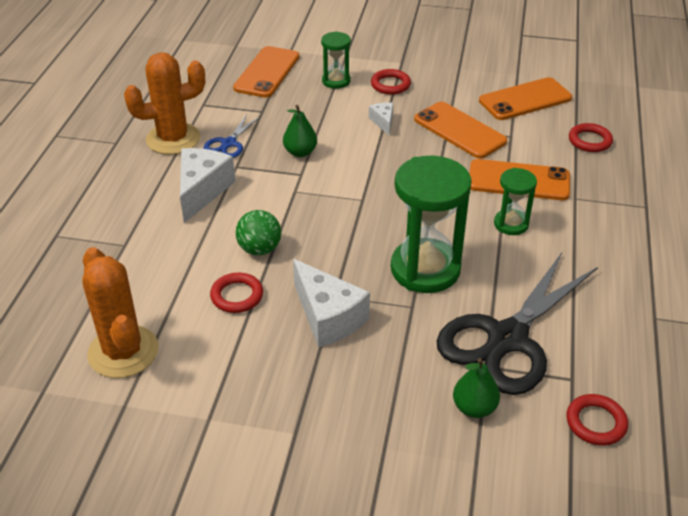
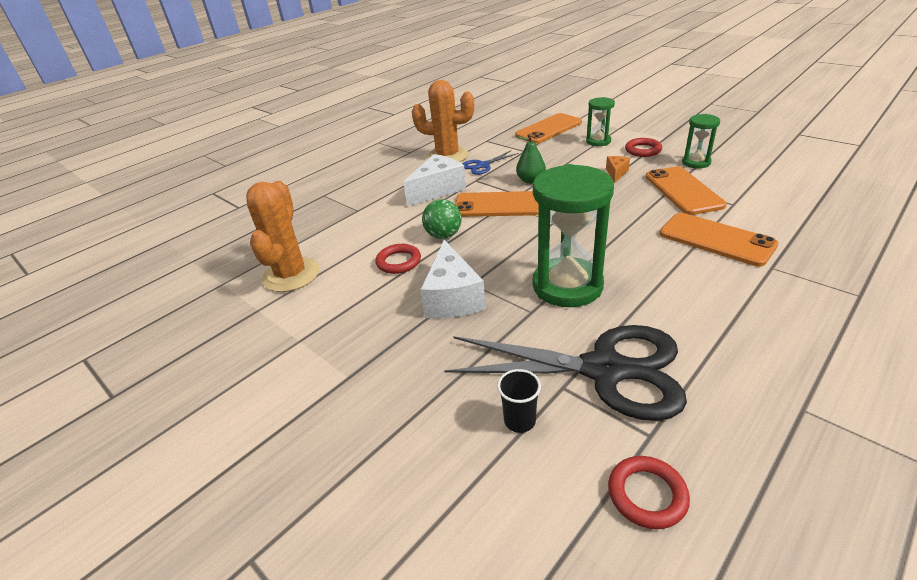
camera: 35 degrees right, 5 degrees down
(383, 122) = (616, 173): white cheese -> orange cheese
(474, 408) = (519, 421): green pear -> black cup
(507, 339) = (604, 369): black scissors -> black scissors turned 150 degrees counterclockwise
(511, 224) = (682, 272): green hourglass -> green hourglass (696, 162)
(525, 99) = (769, 180): orange phone -> orange phone (498, 205)
(589, 141) = (822, 223): red ring -> none

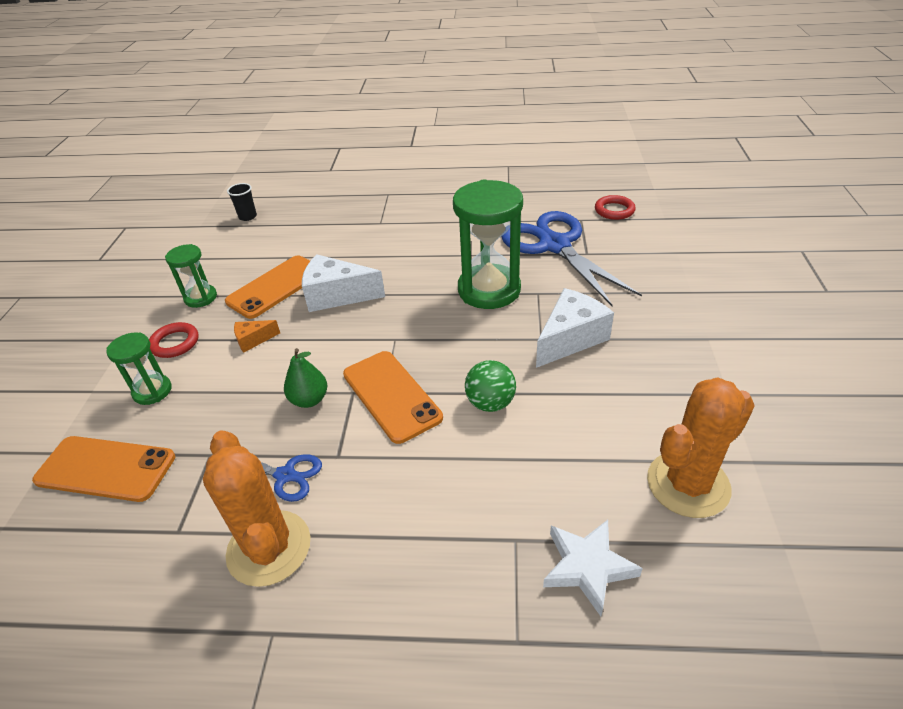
camera: 130 degrees left, 5 degrees up
(316, 222) = (587, 567): none -> white star
(398, 262) = (567, 407): red ring -> none
(438, 190) = (392, 480): white cheese -> white cheese (337, 295)
(519, 421) = (629, 256): black cup -> black cup (247, 217)
(604, 369) = (554, 245): black scissors -> blue scissors
(716, 239) = (358, 250): orange phone -> none

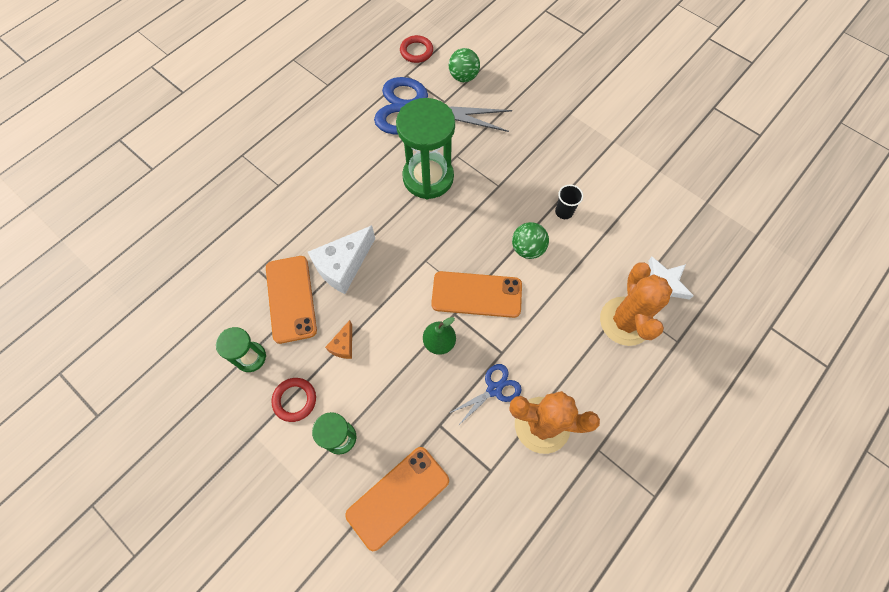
camera: 55 degrees left, 25 degrees up
(247, 217) = (160, 268): black cup -> black cup (564, 212)
(570, 339) = (512, 172): white cheese -> none
(631, 248) = (463, 77): none -> green ball
(688, 484) = (651, 207): orange cactus -> orange cactus (625, 321)

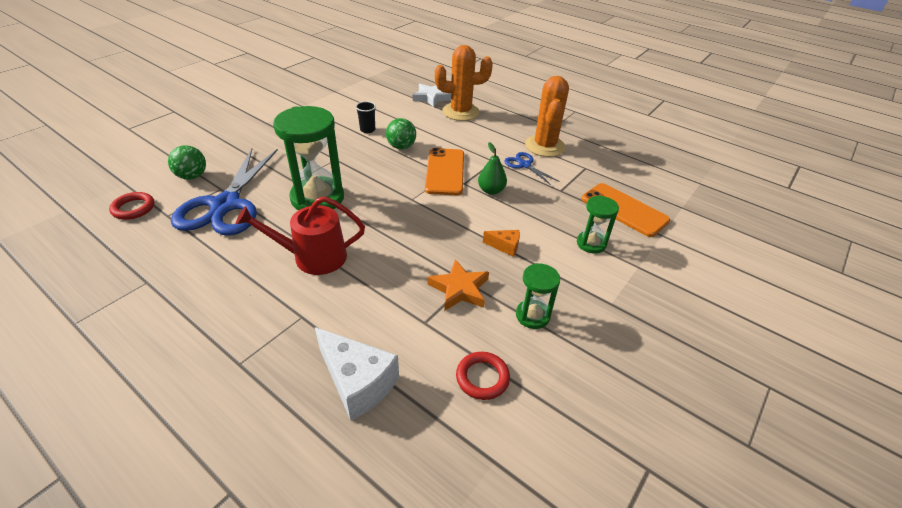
camera: 95 degrees left, 25 degrees down
(291, 299) = (459, 289): orange phone -> orange star
(295, 400) = (567, 276): red ring -> red ring (482, 378)
(343, 266) = (418, 251): white cheese -> white cheese (357, 382)
(344, 184) = (313, 257): none -> red watering can

